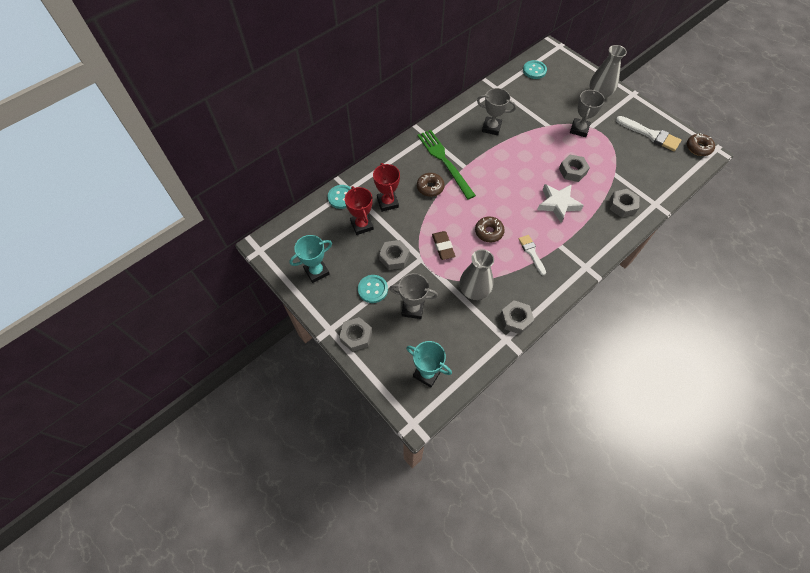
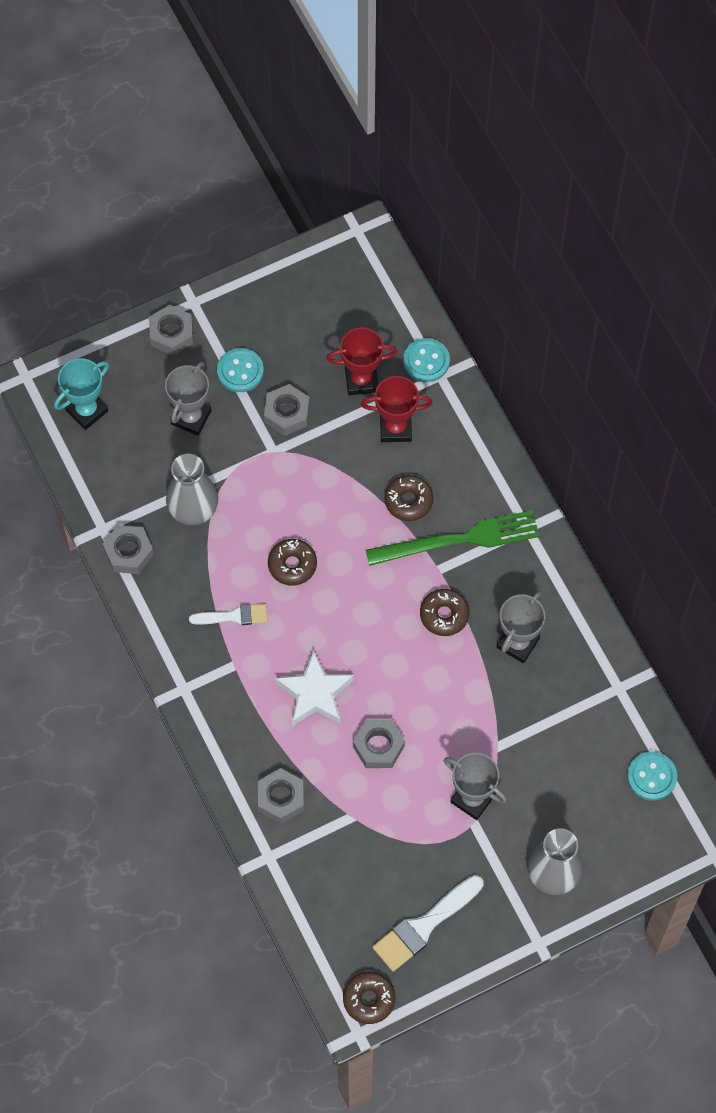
camera: 105 degrees right, 5 degrees up
(316, 271) = (294, 301): turquoise trophy -> none
(443, 247) = (285, 488): brown eraser -> none
(489, 159) = (444, 615): none -> brown donut

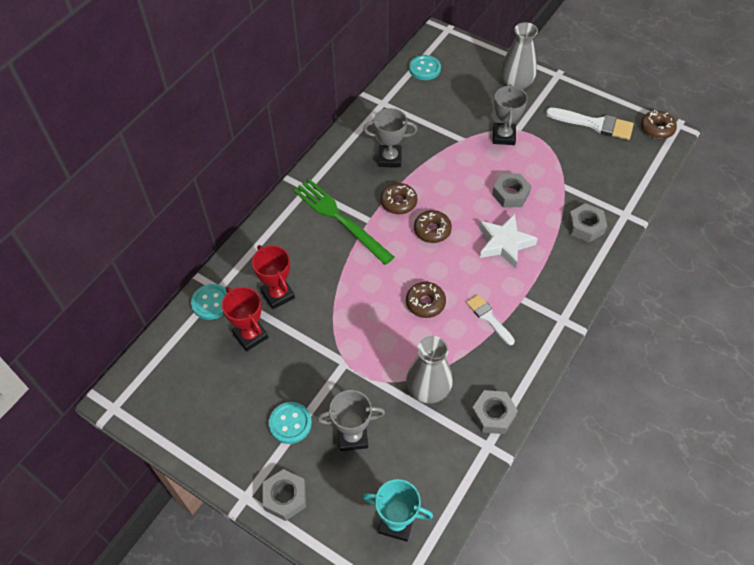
camera: 120 degrees left, 10 degrees down
(287, 413) = (308, 370): grey nut -> none
(408, 501) = (330, 259): brown donut -> brown donut (432, 230)

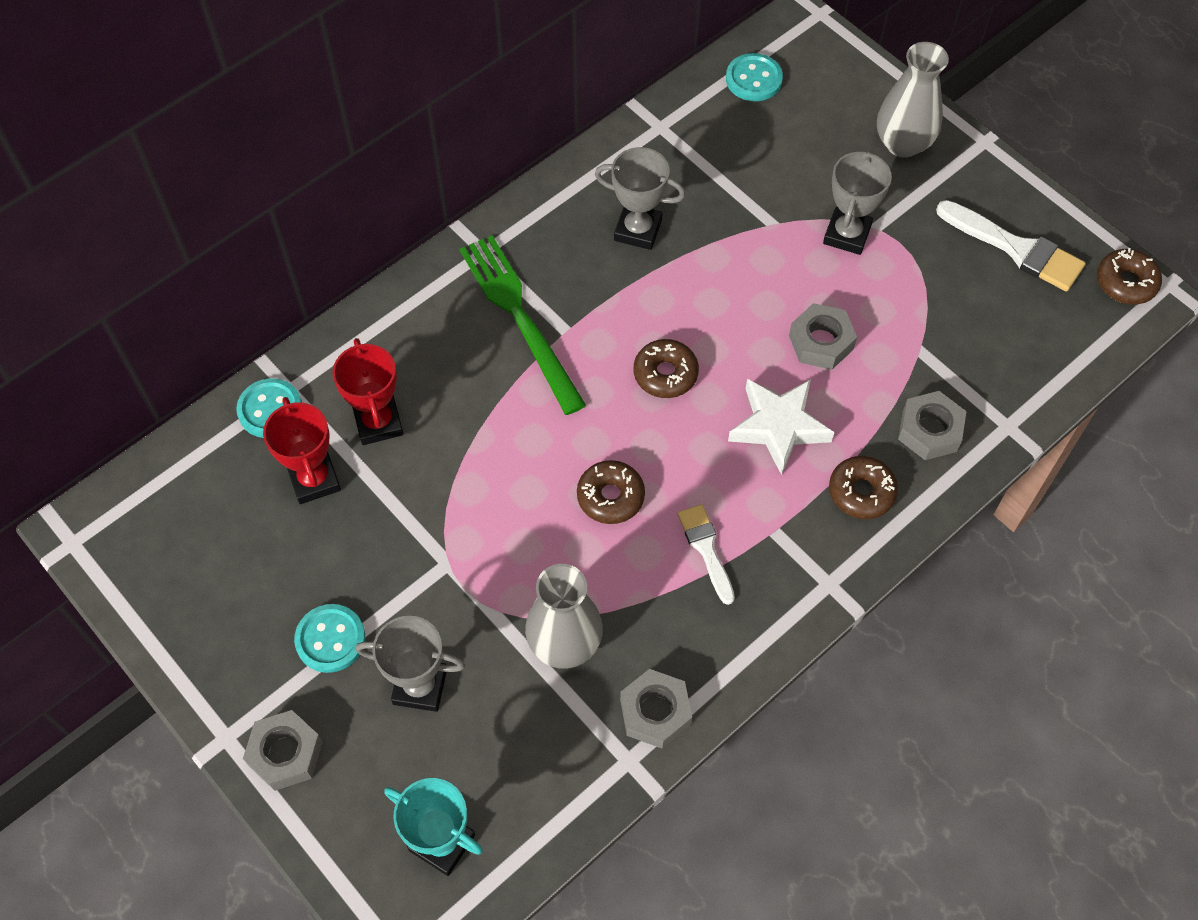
camera: 15 degrees right, 5 degrees up
(398, 202) = (626, 312): brown donut -> brown donut (861, 492)

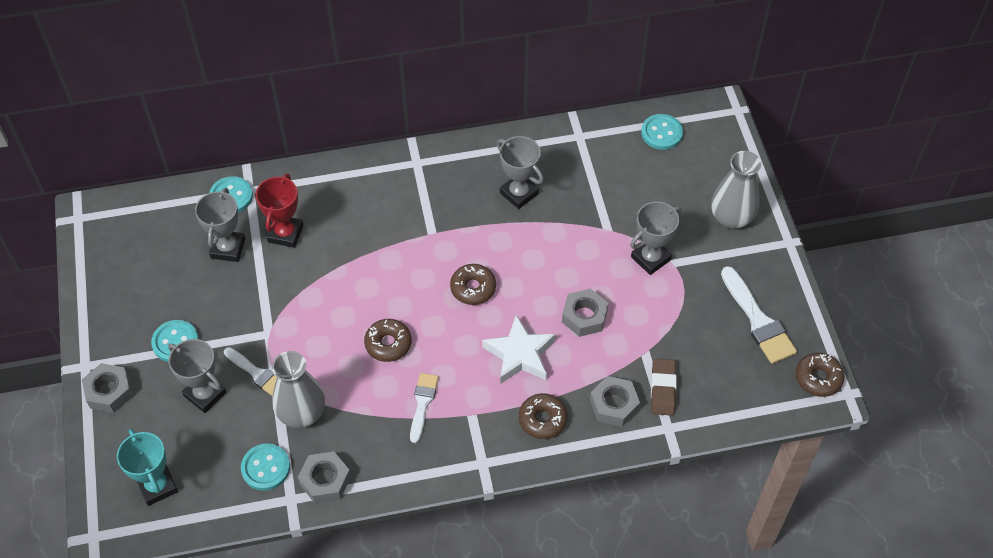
camera: 30 degrees right, 5 degrees down
(314, 480) = (228, 248): red trophy -> grey trophy
(469, 623) = (256, 373): none -> white brush
(519, 317) = (409, 212): green fork -> none
(568, 738) = (265, 468): none -> turquoise button
(970, 383) = (663, 389): none -> brown eraser

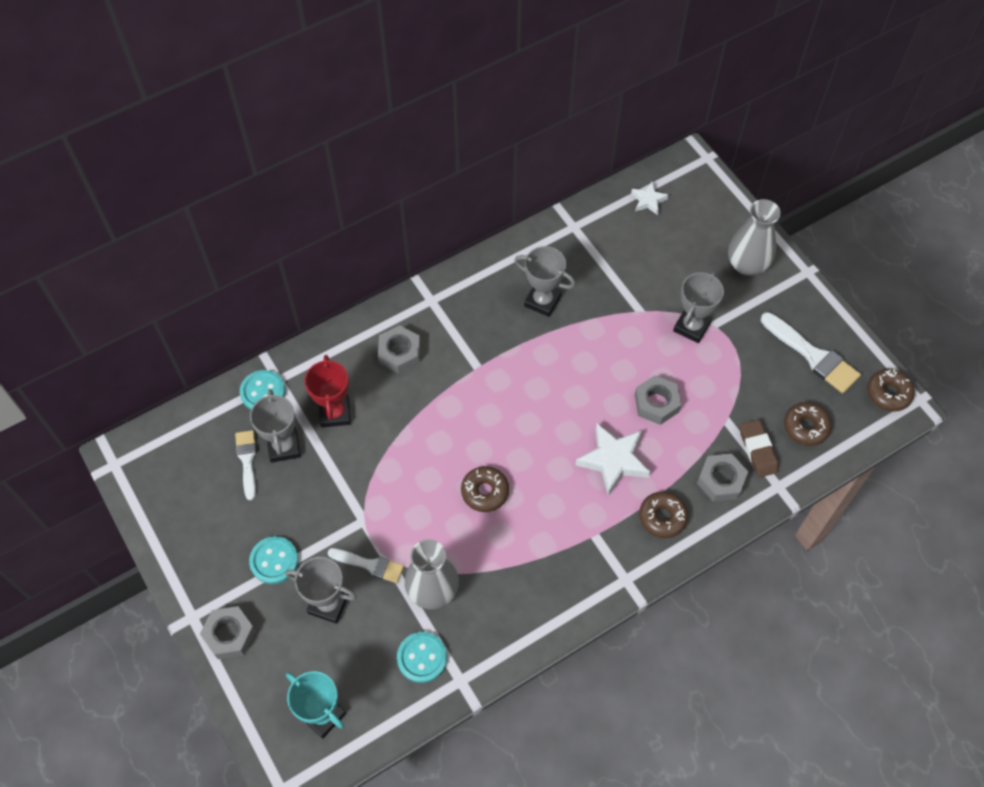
camera: 20 degrees left, 5 degrees up
(325, 480) = (485, 650): grey nut -> grey nut (399, 353)
(422, 403) = (544, 540): white brush -> white brush (247, 460)
(473, 288) = (541, 409): brown donut -> brown donut (805, 427)
(661, 133) = (648, 201): turquoise button -> white star

